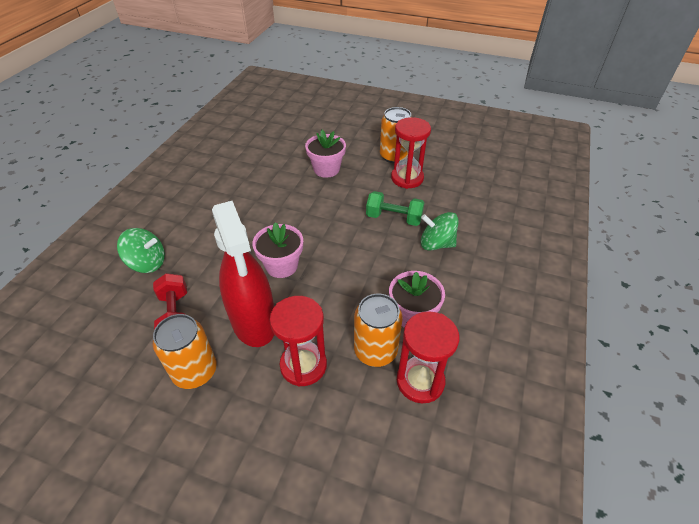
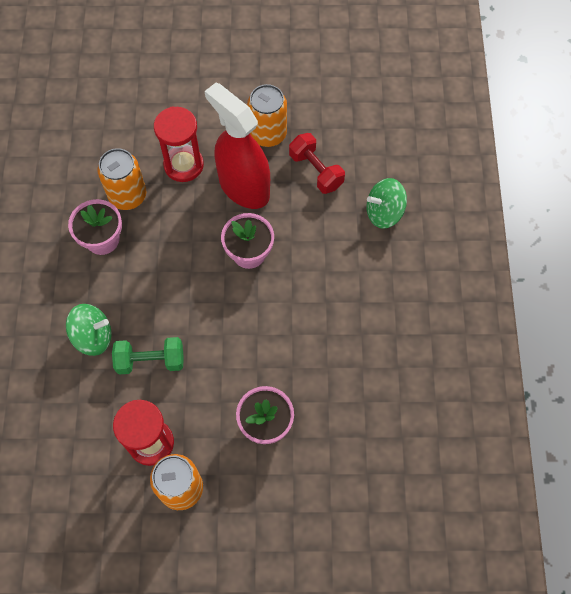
camera: 160 degrees right, 20 degrees up
(420, 381) = (84, 182): red hourglass -> none

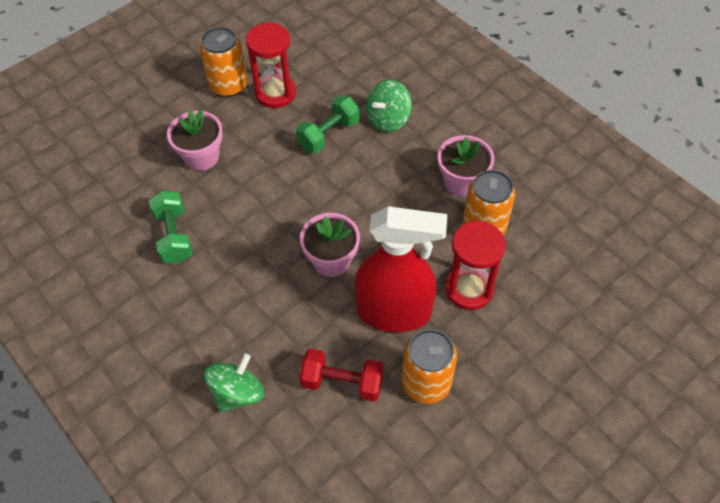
camera: 140 degrees right, 10 degrees down
(342, 362) = (174, 236): none -> green dumbbell

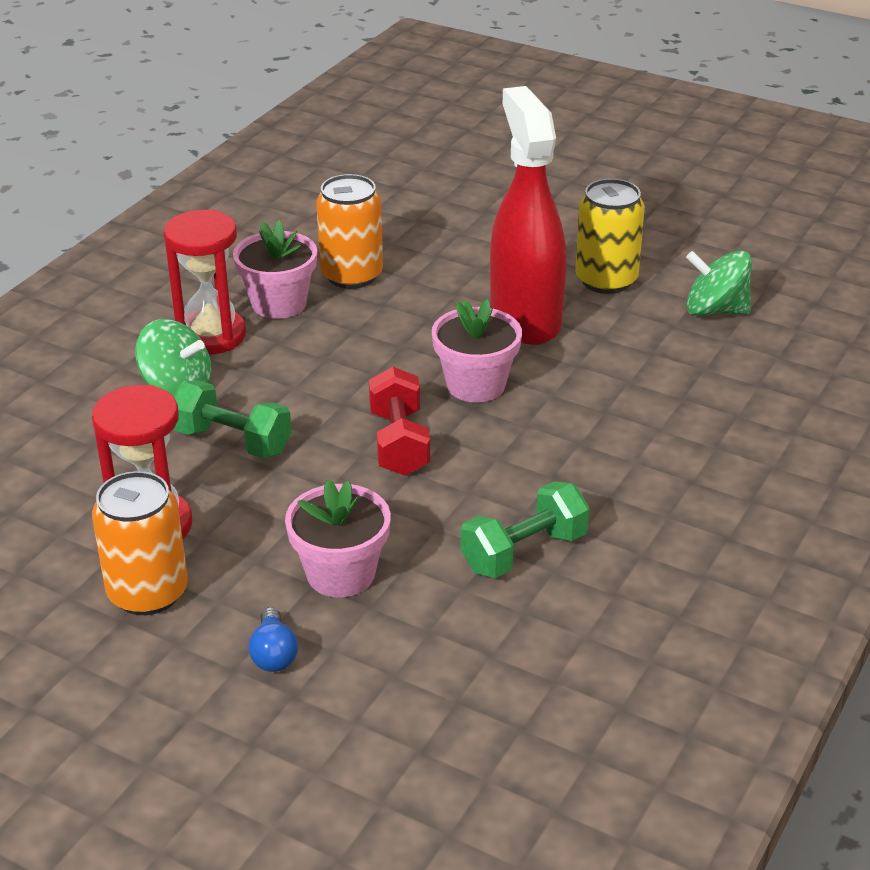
camera: 110 degrees left, 20 degrees down
(163, 121) = (274, 654): none -> blue light bulb
(237, 393) = (728, 414): green spinning top -> green spinning top (715, 310)
(342, 382) = (650, 337): red dumbbell -> red dumbbell (399, 443)
(426, 383) = (606, 280): orange can -> yellow can
(469, 289) = (456, 272): red hourglass -> red hourglass (211, 335)

